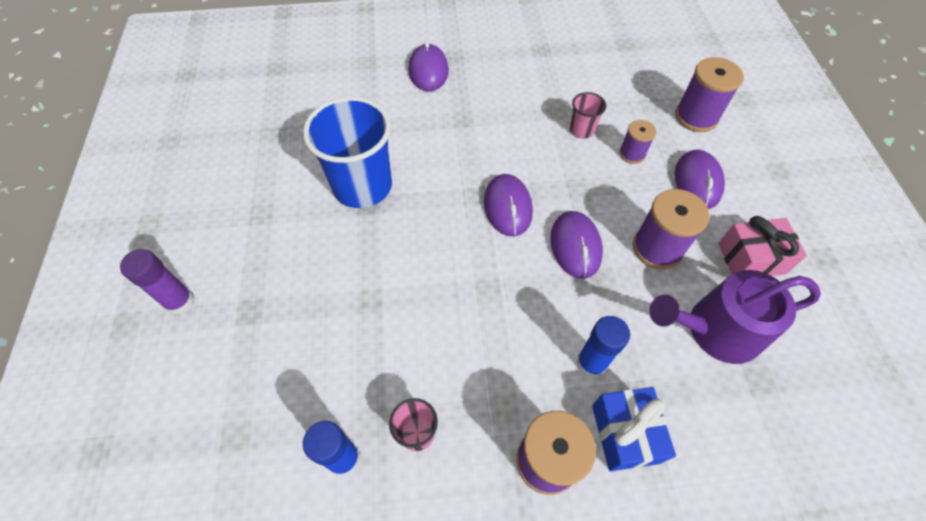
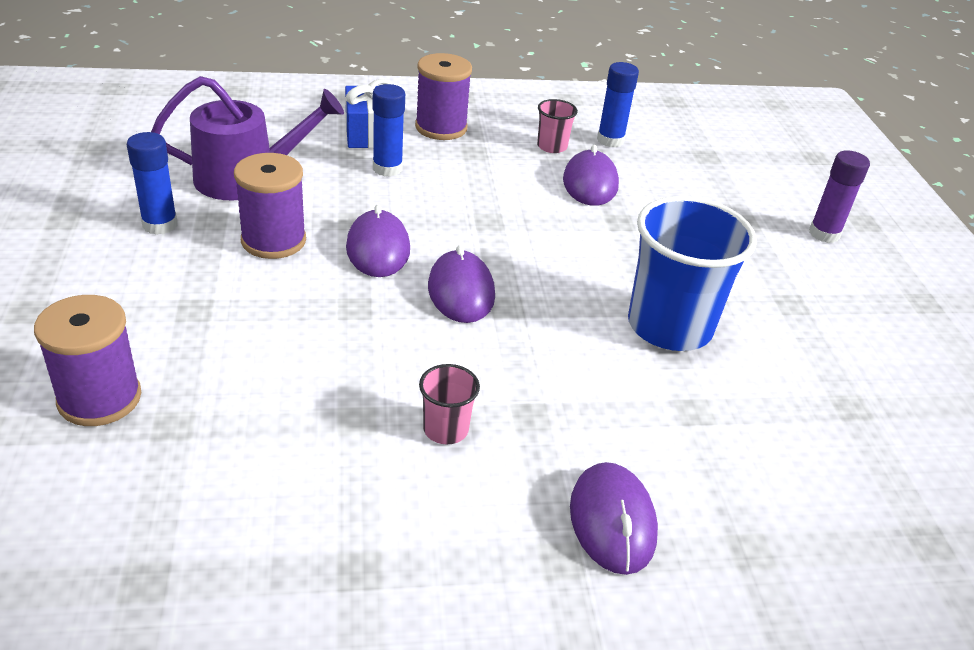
camera: 175 degrees right, 20 degrees down
(582, 130) = (323, 386): pink cup -> pink cup (445, 429)
(632, 154) = (252, 345): purple spool -> none
(697, 181) = (170, 304): purple mouse -> purple mouse (590, 183)
(751, 258) = (160, 225): pink gift -> blue glue stick

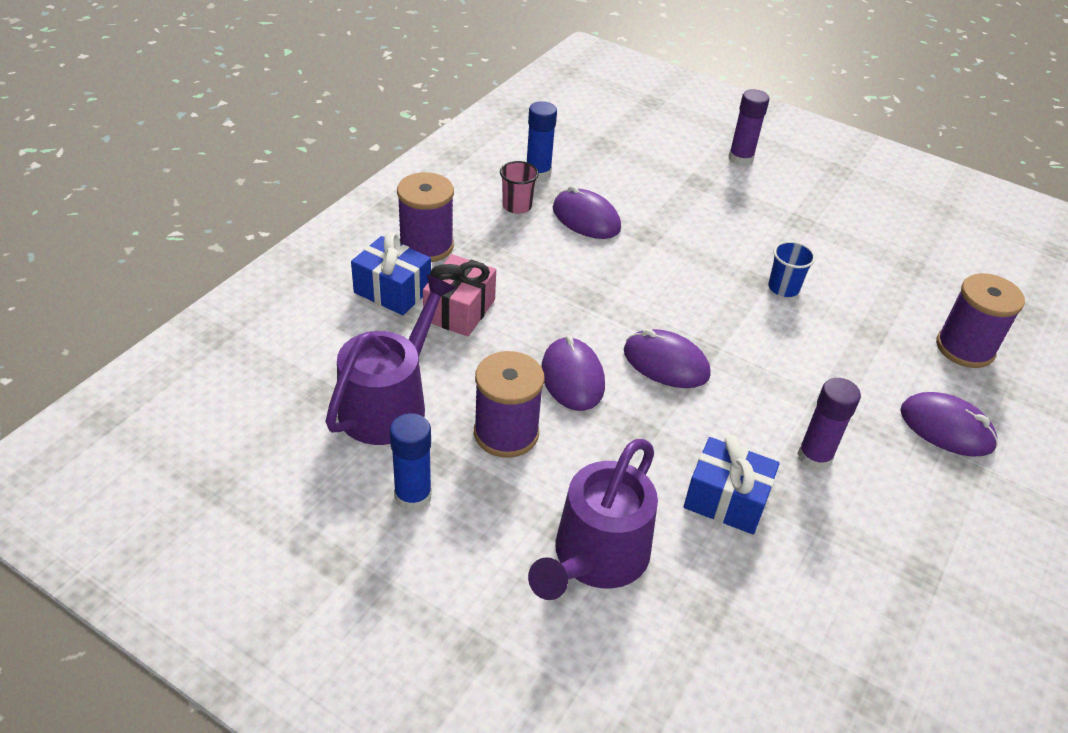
camera: 50 degrees left, 5 degrees up
(99, 398) = (642, 644): purple spool -> purple spool (964, 348)
(178, 336) = (596, 557): none -> purple watering can
(322, 389) = (726, 500): none -> blue gift
(378, 248) = (572, 377): purple mouse -> purple mouse turned 45 degrees clockwise
(387, 168) = (459, 310): blue glue stick -> pink gift
(445, 429) = (814, 457): pink cup -> purple glue stick
(669, 326) = (783, 288): blue cup -> blue cup, size x0.45

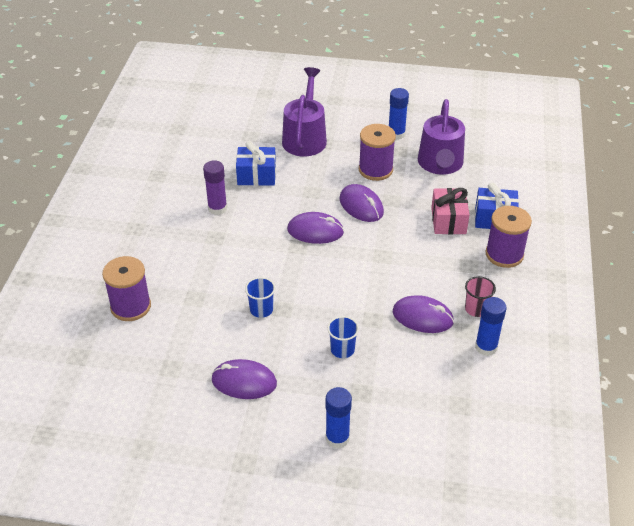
camera: 160 degrees right, 0 degrees up
(699, 219) = (342, 349): none -> blue cup
(740, 159) = (337, 438): purple glue stick -> blue glue stick
(946, 428) = (144, 248): purple mouse -> purple mouse (244, 382)

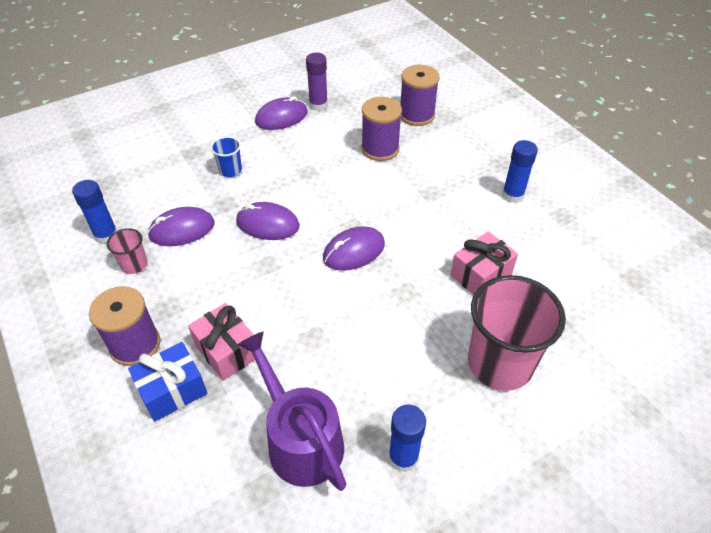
camera: 140 degrees right, 5 degrees up
(217, 208) = (466, 218): purple glue stick -> purple glue stick (318, 105)
(256, 176) = (480, 275): blue gift -> pink gift
(261, 310) = (322, 162): blue cup -> none
(305, 138) = (500, 363): purple watering can -> pink cup
(337, 438) = (186, 121): blue glue stick -> blue glue stick (513, 195)
(361, 206) = (338, 308): purple mouse -> purple mouse (267, 224)
(375, 170) = (370, 371): purple spool -> purple spool (380, 149)

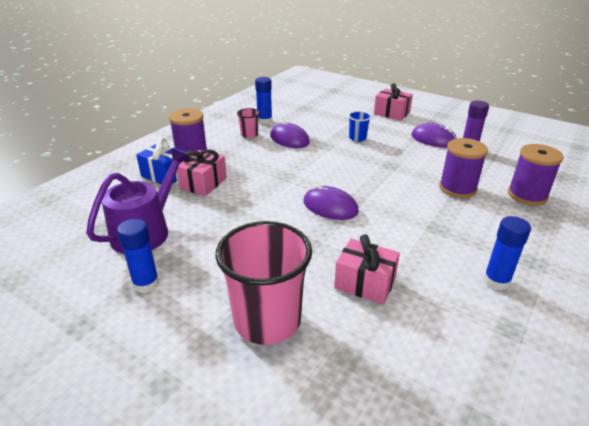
camera: 65 degrees right, 15 degrees down
(196, 117) = (391, 113): none -> pink gift
(267, 224) = (322, 165): purple mouse -> none

